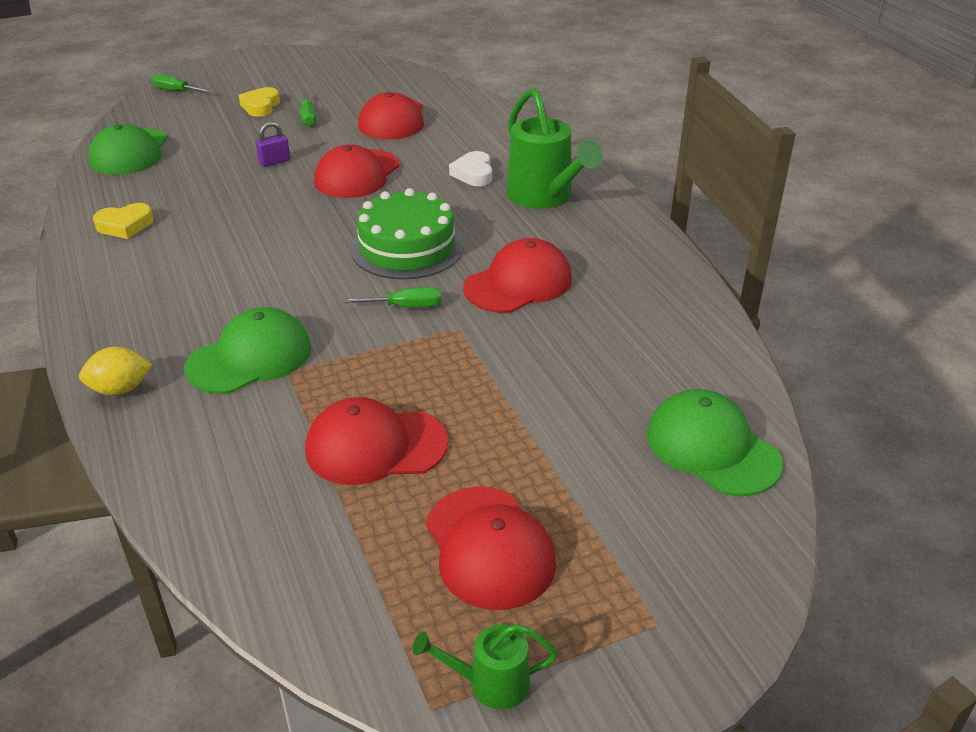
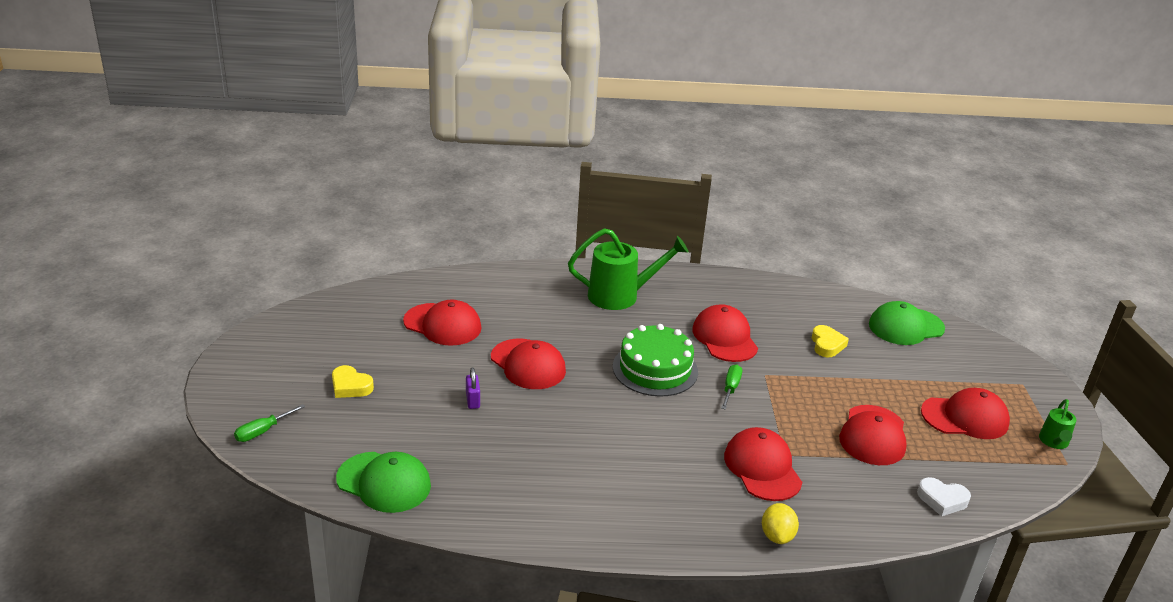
camera: 70 degrees left, 5 degrees down
(125, 225) = (532, 503): yellow heart -> yellow heart (827, 345)
(250, 358) = (762, 468): green cap -> red cap
(308, 117) = (399, 365): green screwdriver -> none
(473, 174) = (566, 313): white heart -> white heart (942, 500)

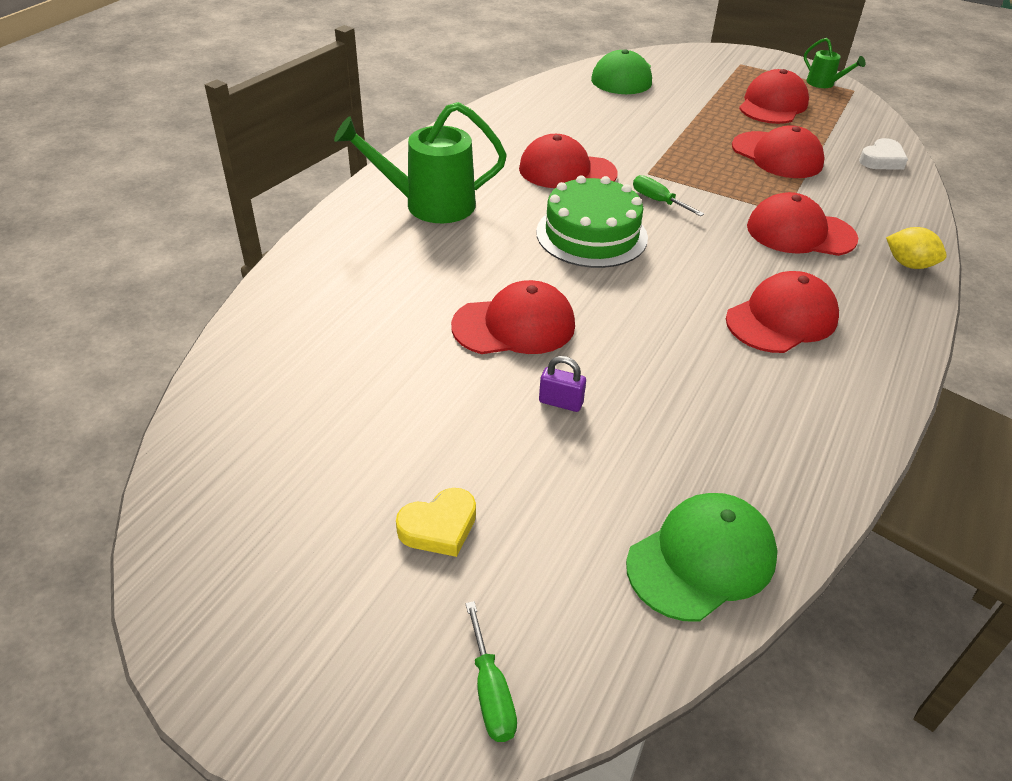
camera: 60 degrees left, 10 degrees up
(442, 325) = (359, 372): red cap -> red cap (781, 319)
(621, 296) = (428, 205): green watering can -> green watering can turned 120 degrees counterclockwise
(827, 345) = (621, 122): yellow heart -> none

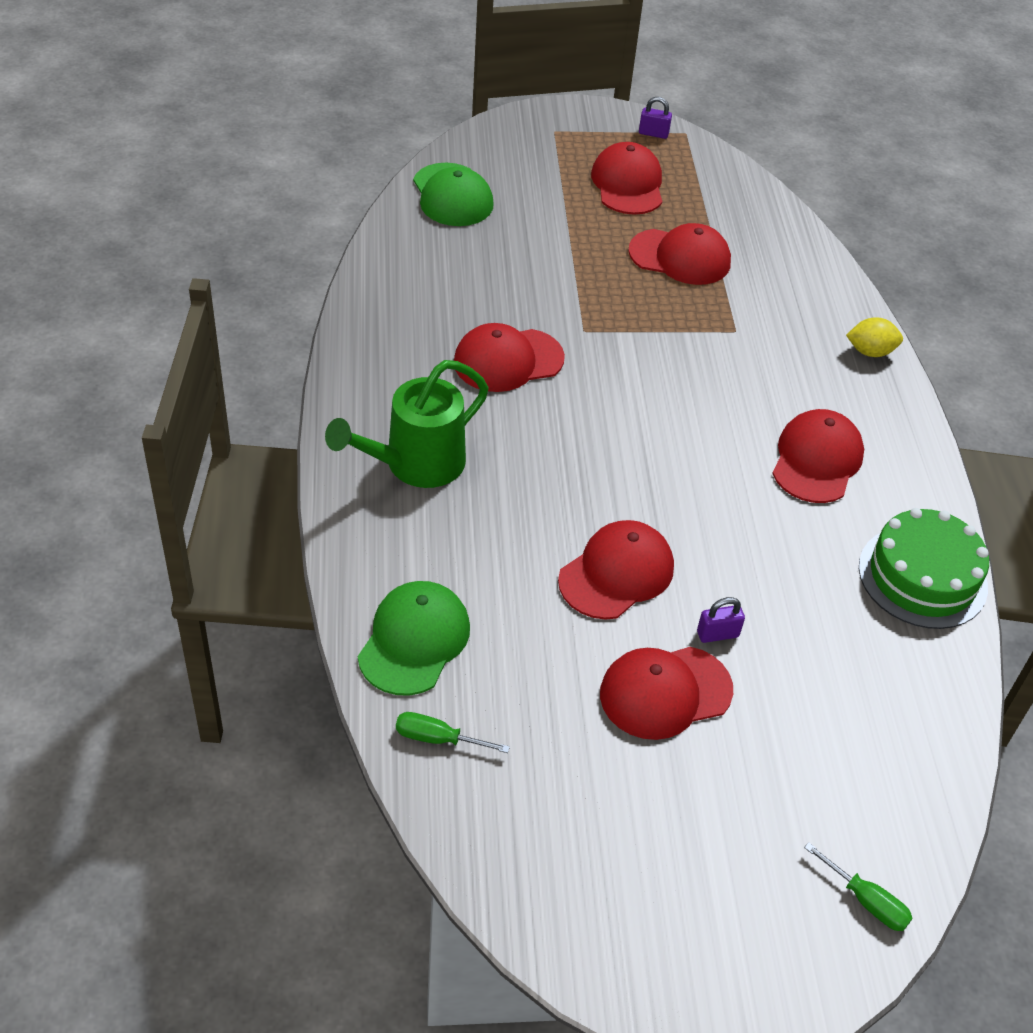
camera: 35 degrees left, 5 degrees up
(439, 527) = (725, 798): yellow heart -> none
(591, 235) = (596, 434): green cake -> green cake (922, 577)
(658, 201) = (621, 364): green screwdriver -> green screwdriver (437, 739)
(702, 559) = (918, 720): green cap -> green cap (414, 640)
(800, 232) = (765, 351): red cap -> red cap (665, 692)
(824, 84) = (653, 133): green watering can -> purple padlock
(882, 160) = (770, 226): white heart -> none

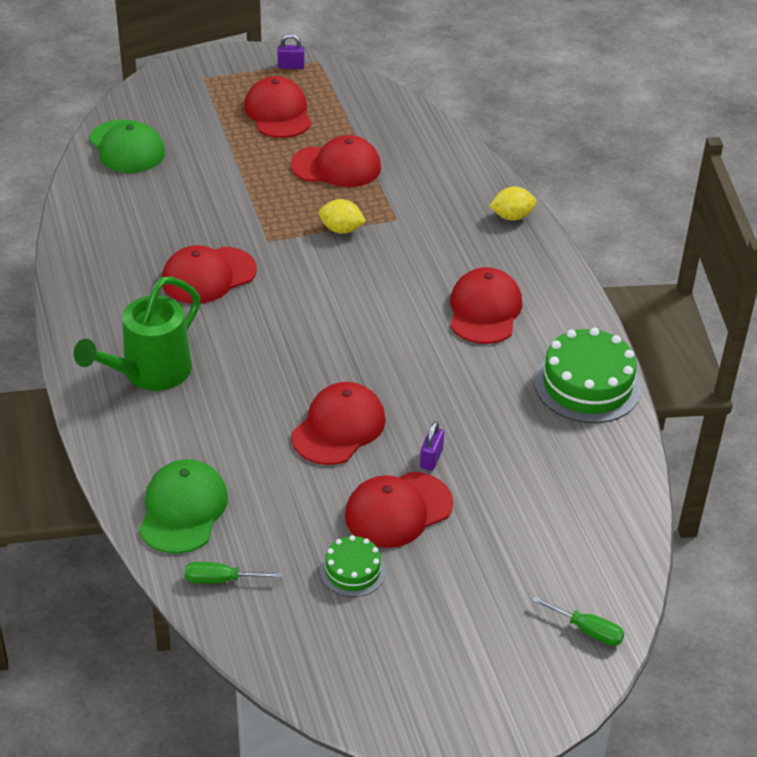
camera: 10 degrees left, 5 degrees down
(595, 760) = (352, 571): none -> green cake
(670, 332) = (341, 229): none -> yellow lemon
(717, 634) = (431, 458): purple padlock -> purple padlock turned 45 degrees counterclockwise

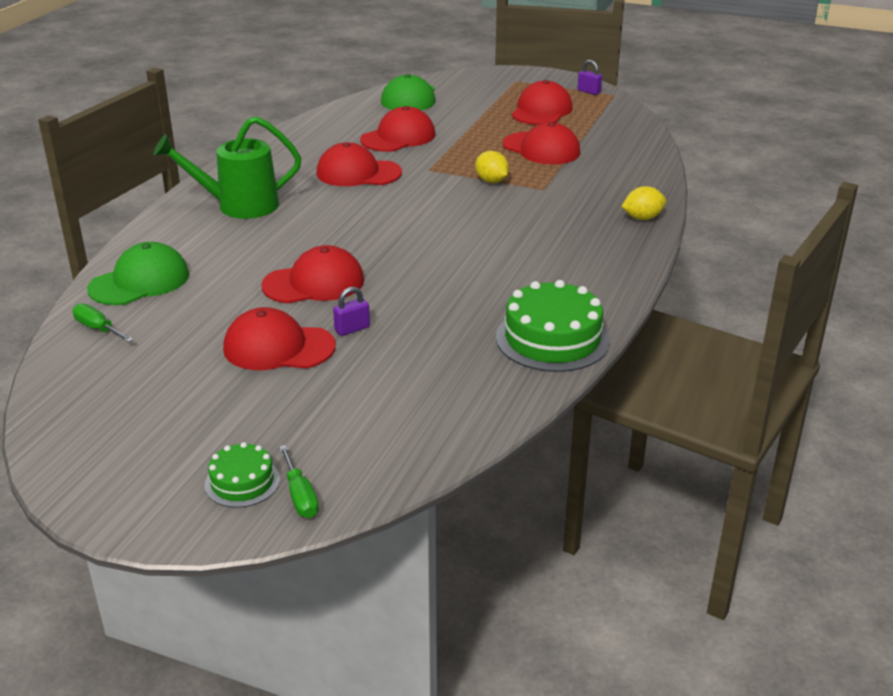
camera: 40 degrees right, 10 degrees down
(352, 571) = (189, 366): green cake -> green cake (242, 482)
(484, 310) = (534, 262): red cap -> red cap (398, 137)
(512, 216) = (642, 218): yellow lemon -> yellow lemon turned 45 degrees counterclockwise

